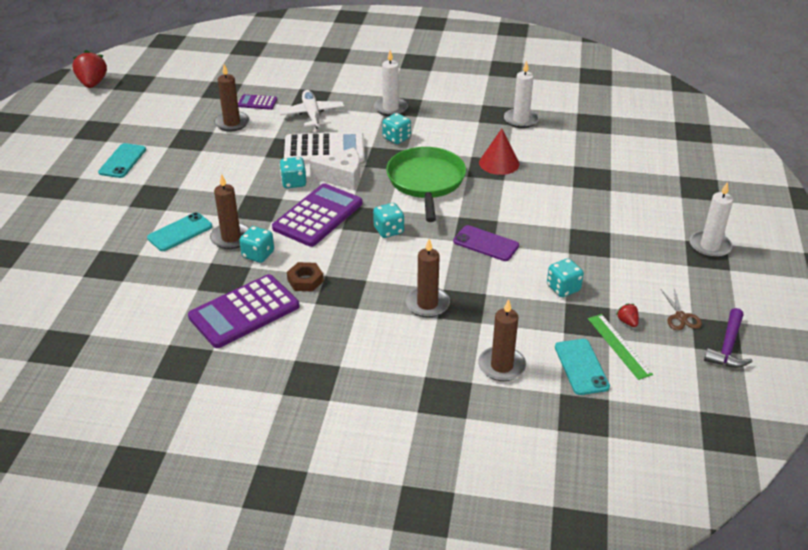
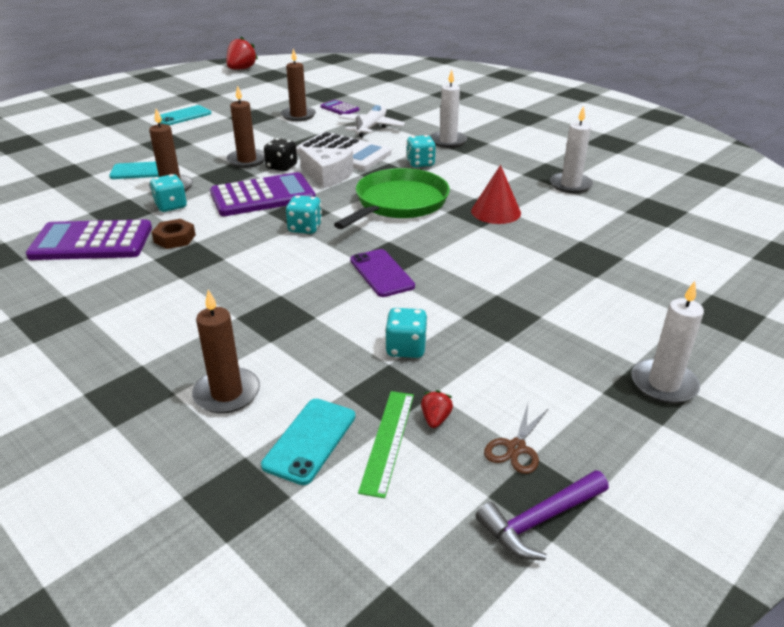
camera: 35 degrees right, 5 degrees down
(294, 182) = (281, 167): turquoise dice -> black dice
(427, 304) = (245, 301): brown candle -> brown candle (247, 160)

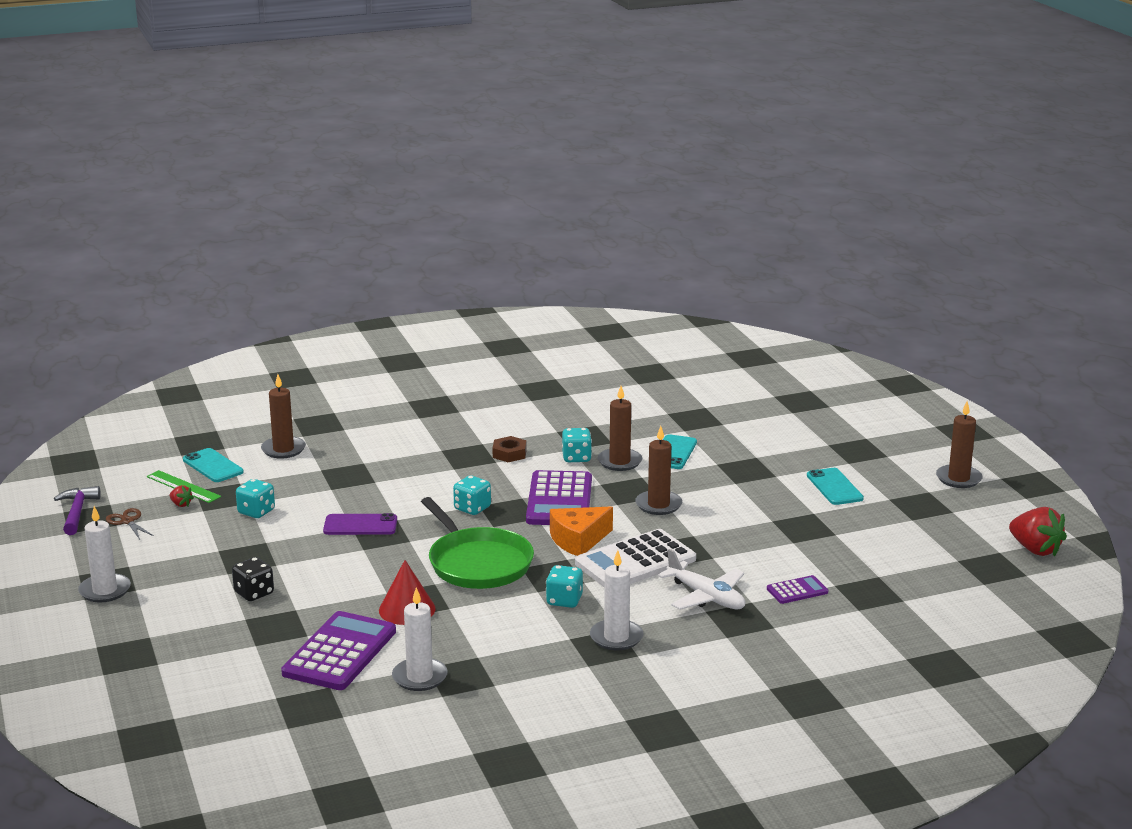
camera: 115 degrees right, 10 degrees down
(92, 242) = (536, 423): purple calculator -> purple calculator (340, 652)
(281, 167) = (624, 520): black dice -> black dice (254, 593)
(298, 116) = (787, 557): brown candle -> brown candle (958, 479)
(327, 176) = (578, 540): white cheese -> orange cheese

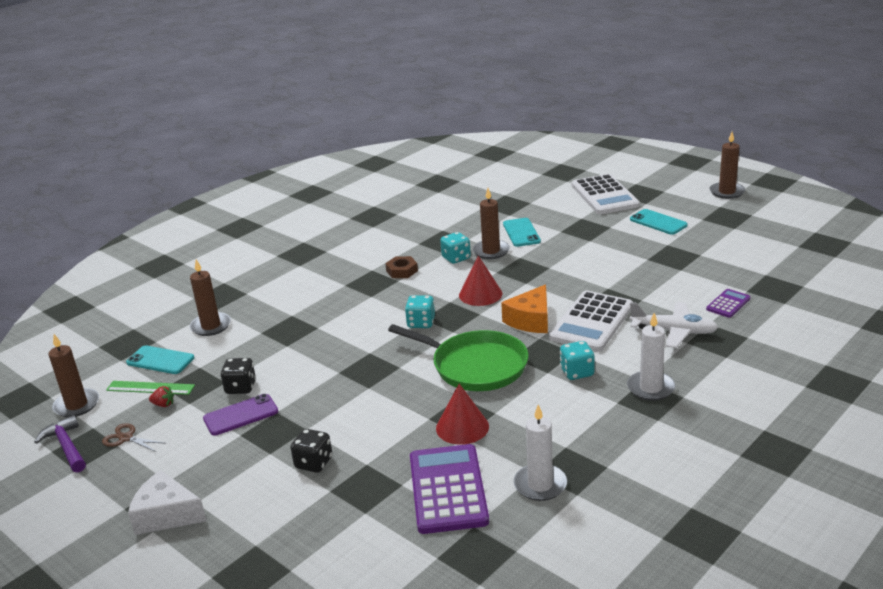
camera: 25 degrees left, 5 degrees up
(105, 590) = (166, 515): white candle -> white cheese
(256, 512) = (241, 387): turquoise dice -> black dice
(360, 525) = (344, 368): purple phone -> purple phone (241, 415)
(559, 500) = (480, 294): purple calculator -> red cone
(658, 505) = (556, 274): brown candle -> brown candle (77, 405)
(813, 440) = (604, 195): none -> white calculator
(1035, 549) = (833, 223): red strawberry -> none

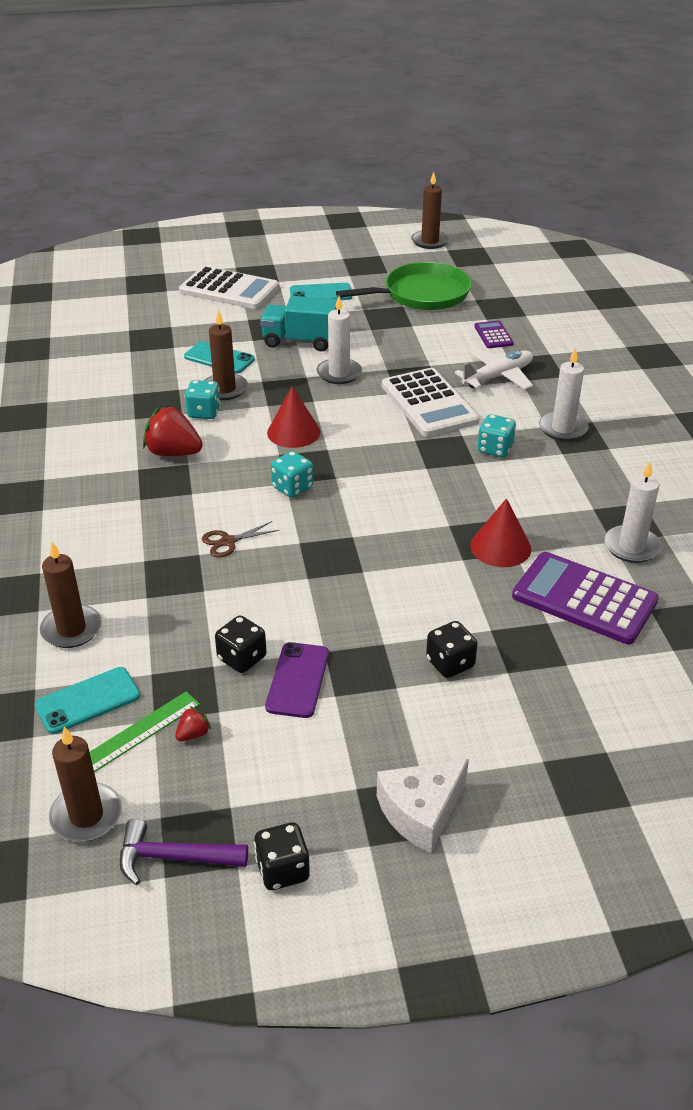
camera: 55 degrees left, 10 degrees up
(82, 486) = (282, 870): none -> black dice
(126, 438) = (225, 793): brown scissors -> brown scissors (228, 542)
(402, 271) = (173, 453): brown nut -> red strawberry
(475, 366) = (413, 493): green pan -> green pan (422, 294)
(531, 320) = (380, 429): orange cheese -> none
(572, 275) = (339, 373): none -> white candle
(587, 245) = (300, 341): none -> turquoise truck
(727, 192) = (326, 243): brown candle -> brown candle (430, 241)

